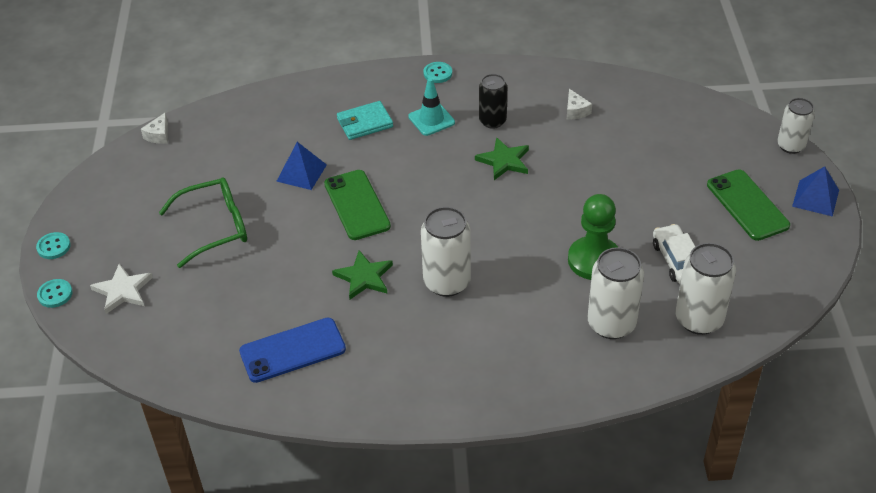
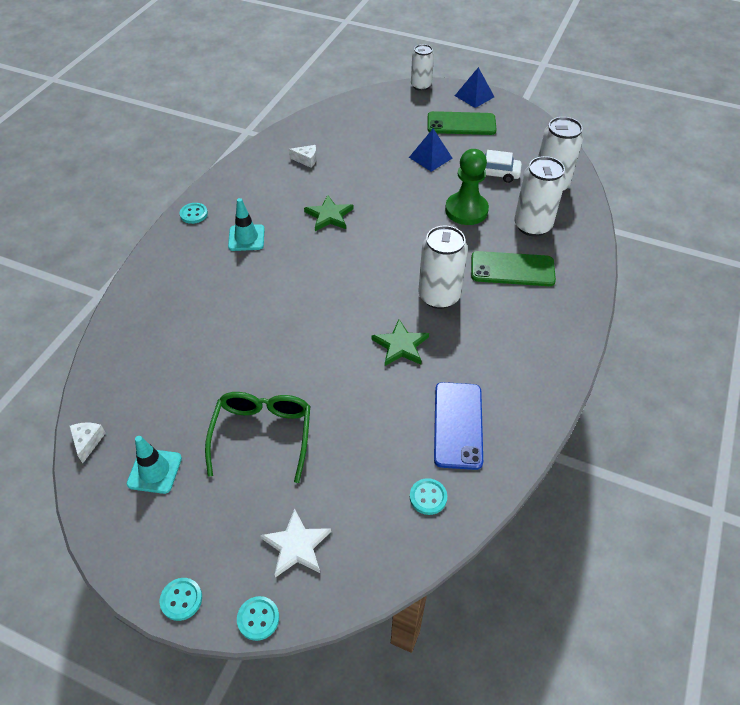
camera: 65 degrees left, 5 degrees up
(151, 182) = (154, 471): none -> turquoise traffic cone
(159, 135) = (87, 442): white cheese -> white cheese turned 135 degrees counterclockwise
(205, 356) = (428, 497): none -> turquoise button
(301, 173) = (240, 344): blue pyramid -> blue pyramid (430, 157)
(357, 205) = (311, 320): green phone -> green phone (512, 269)
(365, 123) = (213, 279): turquoise wallet -> none
(492, 121) = (279, 205): black can -> none

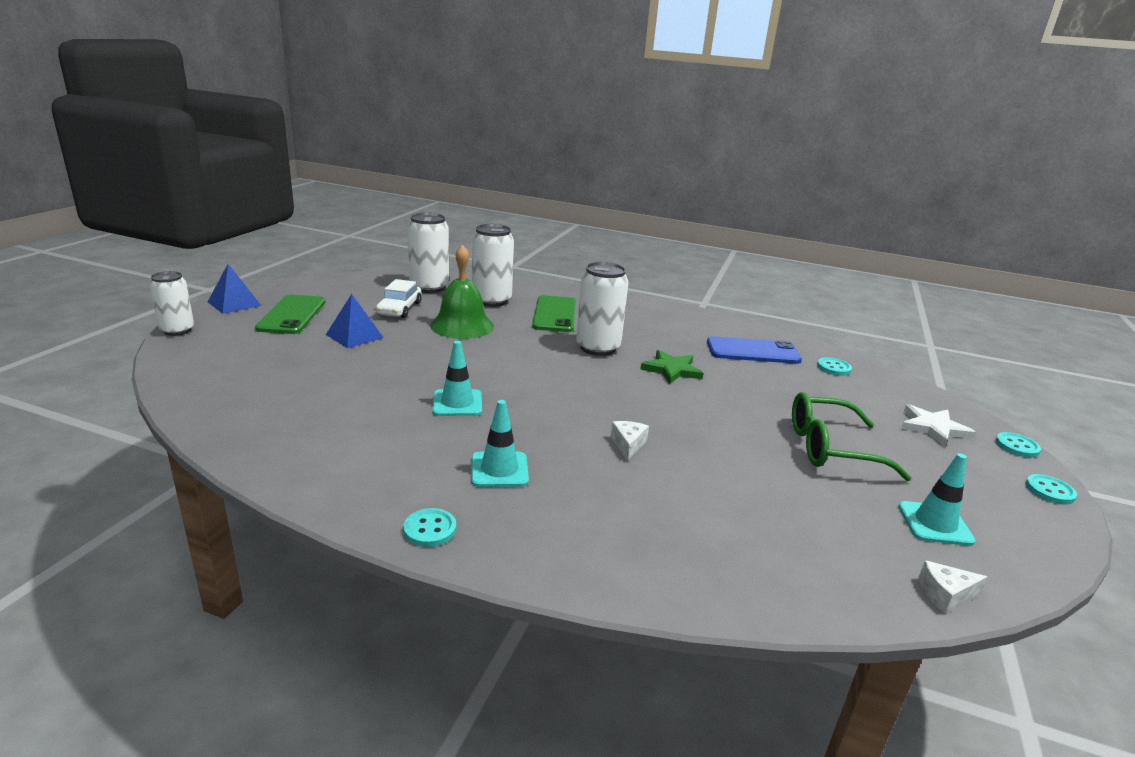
camera: 95 degrees left, 25 degrees down
(306, 160) = (316, 419): white cheese -> white cheese (628, 445)
(329, 215) = (457, 403): green star -> turquoise traffic cone
(466, 210) = (462, 325): green pawn -> green bell

